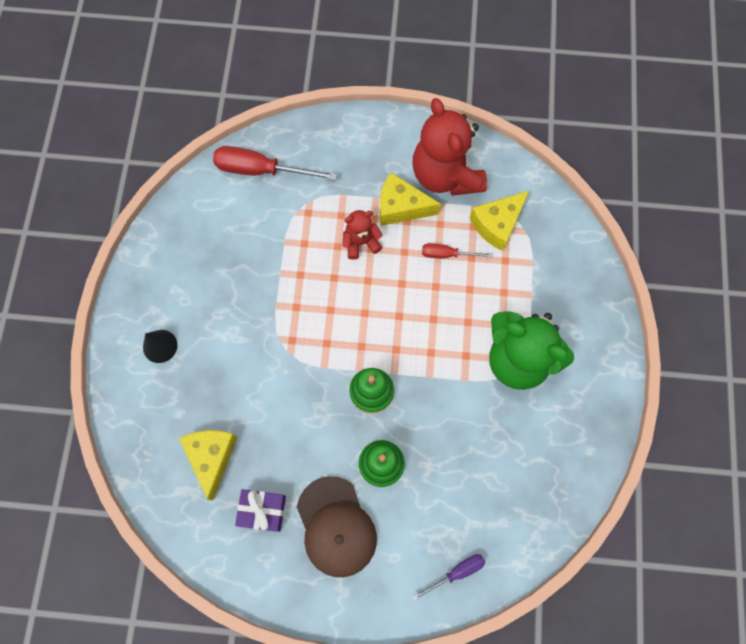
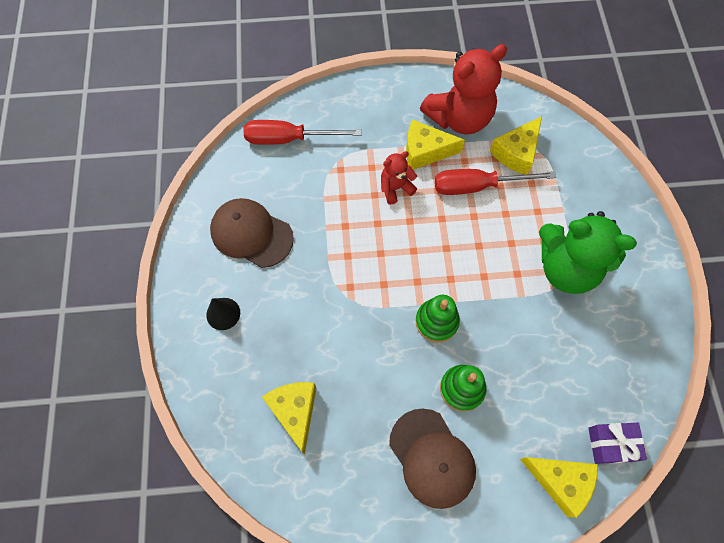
camera: 10 degrees left, 5 degrees down
(203, 267) = (251, 234): none -> brown cap
(262, 511) = (356, 455): purple gift -> purple gift (611, 444)
(445, 175) = (459, 118): red teddy bear -> red teddy bear turned 90 degrees counterclockwise
(447, 254) = (477, 186): red screwdriver -> red screwdriver, size x1.81
(456, 572) = (560, 481): purple screwdriver -> yellow cheese

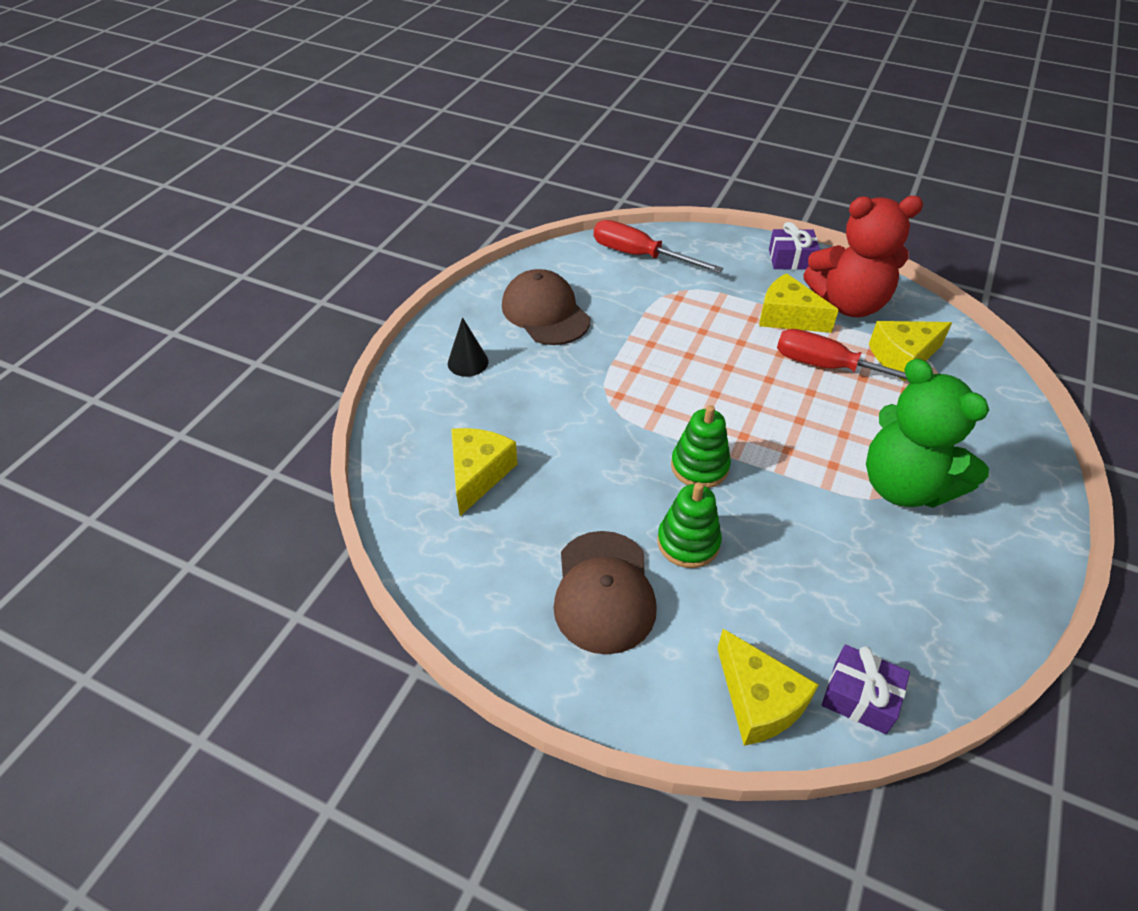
camera: 30 degrees right, 20 degrees down
(395, 188) = (731, 334): red teddy bear -> none
(399, 90) = (791, 259): none -> purple gift

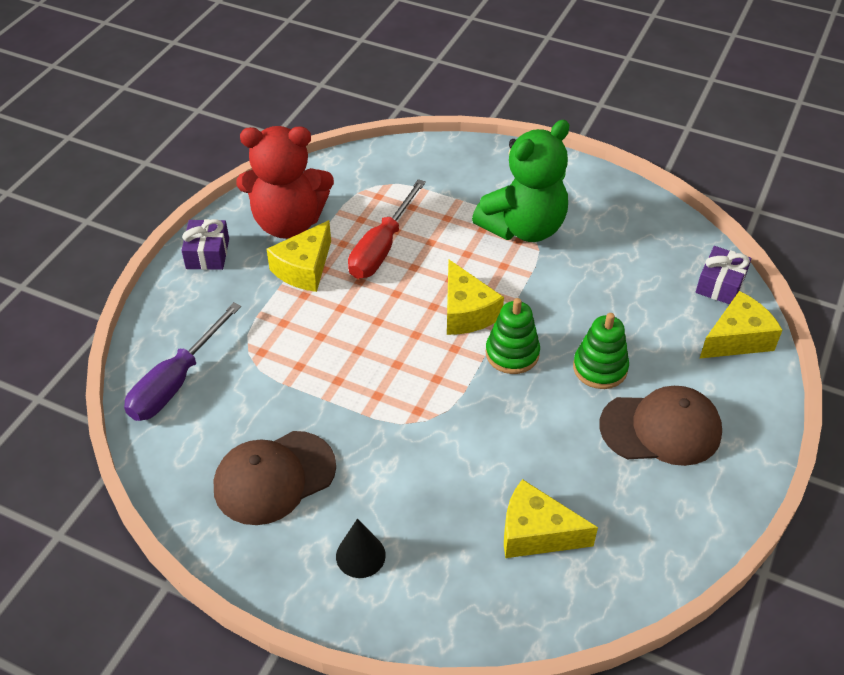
camera: 90 degrees left, 0 degrees up
(640, 255) = (176, 382): red screwdriver -> purple screwdriver
(848, 304) = (288, 223): red teddy bear -> red teddy bear turned 90 degrees clockwise
(902, 357) = (368, 201): yellow cheese -> yellow cheese (466, 312)

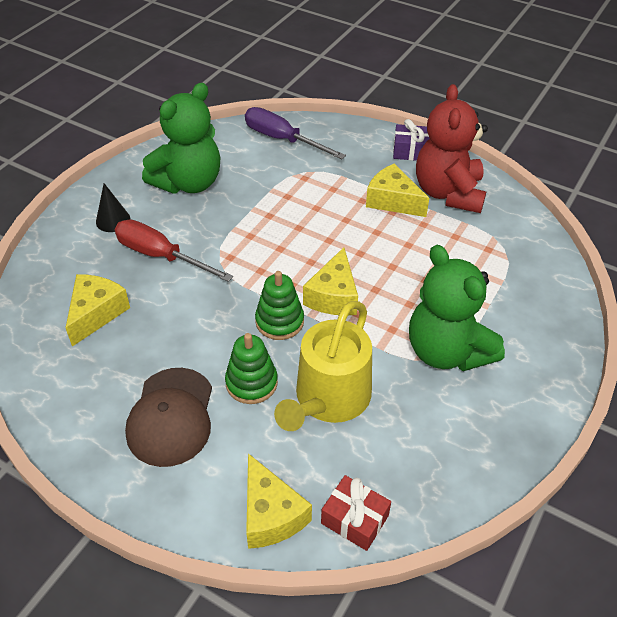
camera: 95 degrees right, 0 degrees up
(274, 477) = (188, 183): brown cap -> green teddy bear
(381, 248) = (417, 247): red screwdriver -> red screwdriver (161, 256)
(466, 312) = (333, 296): yellow cheese -> yellow cheese turned 60 degrees counterclockwise
(602, 308) = (329, 399): none -> yellow watering can
(720, 284) = (354, 519): purple gift -> red gift

